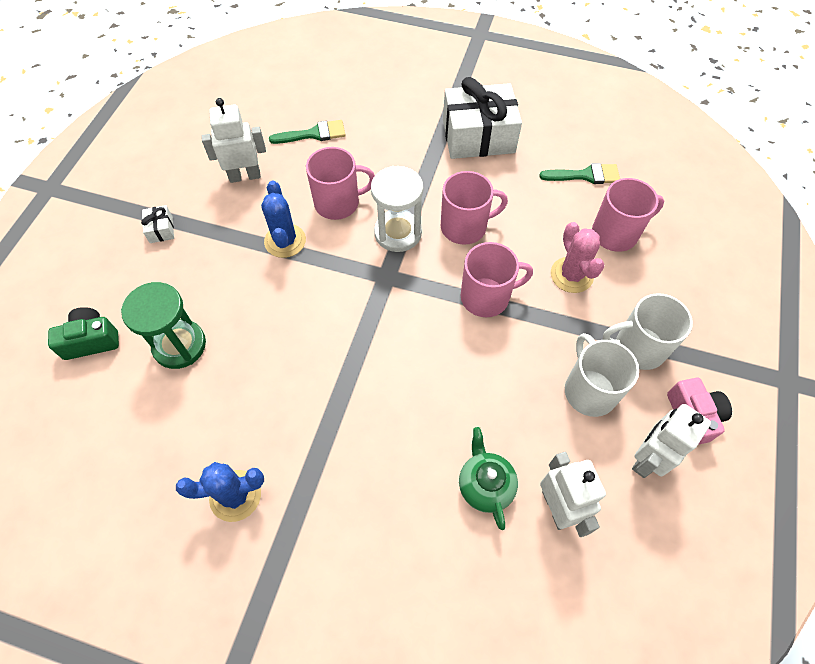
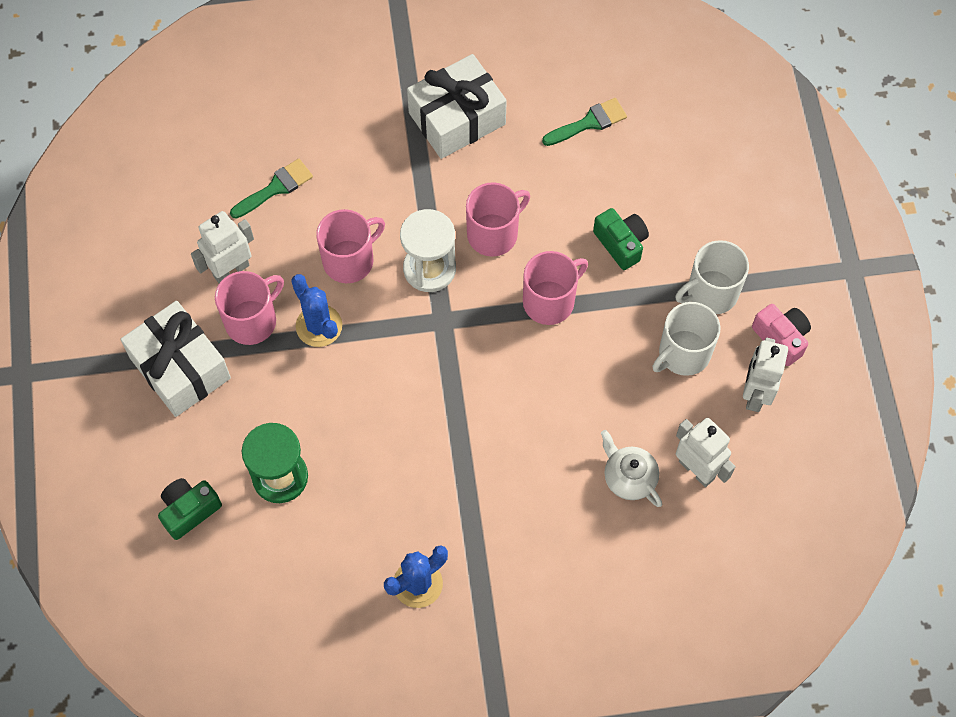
camera: 25 degrees left, 5 degrees up
(161, 229) = (180, 368): white gift -> white gift, size x2.45
(485, 485) = (629, 478): green teapot -> white teapot
(571, 275) = (621, 243): pink cactus -> green camera
(589, 390) = (683, 353): white mug -> white mug turned 90 degrees counterclockwise
(616, 233) = (645, 179): pink mug -> pink mug (252, 321)

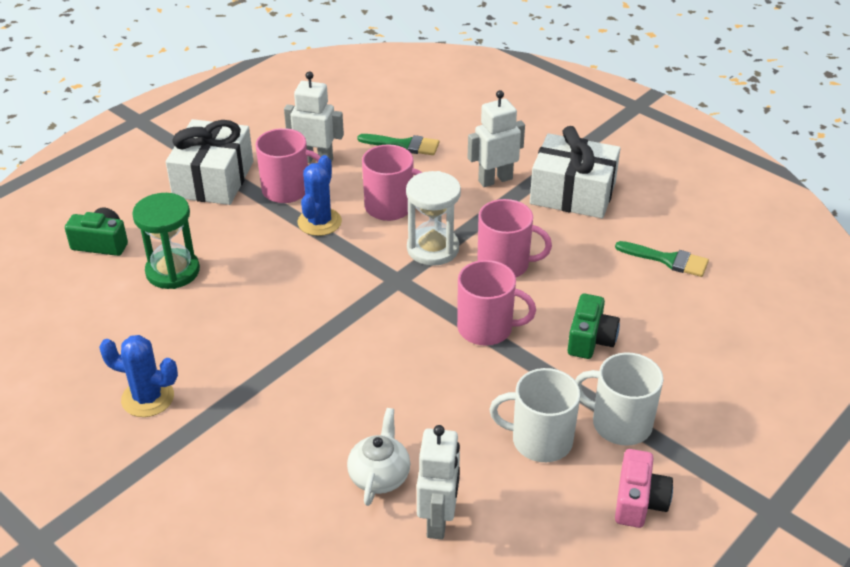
camera: 50 degrees right, 25 degrees down
(755, 394) = (561, 517): white robot -> white robot (495, 180)

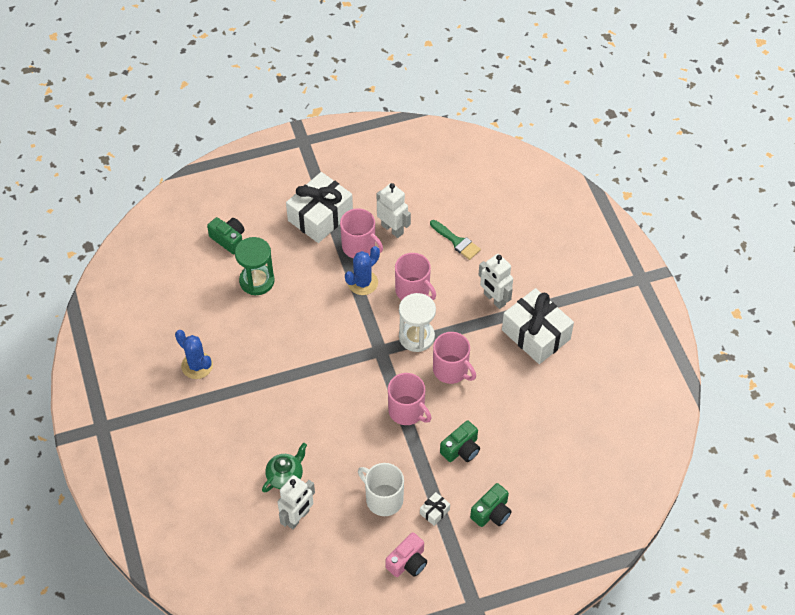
camera: 30 degrees right, 15 degrees up
(379, 476) = (285, 476): white teapot -> green teapot
(495, 180) = (494, 299): white robot -> white robot turned 135 degrees counterclockwise
(620, 423) = (434, 512): white mug -> white gift
(667, 260) = (554, 416): green brush -> none
(691, 391) = (491, 512): none -> green camera

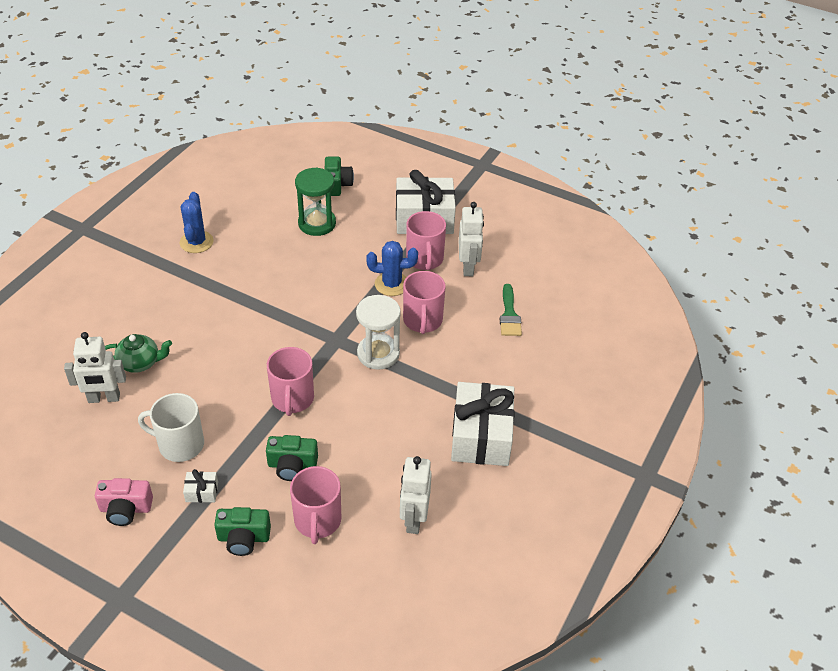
camera: 45 degrees right, 10 degrees down
(383, 499) = (180, 444): white mug -> white mug turned 75 degrees counterclockwise
(451, 370) = (370, 400): pink mug -> pink mug (317, 521)
(494, 299) = (482, 380): white robot -> white robot (413, 519)

